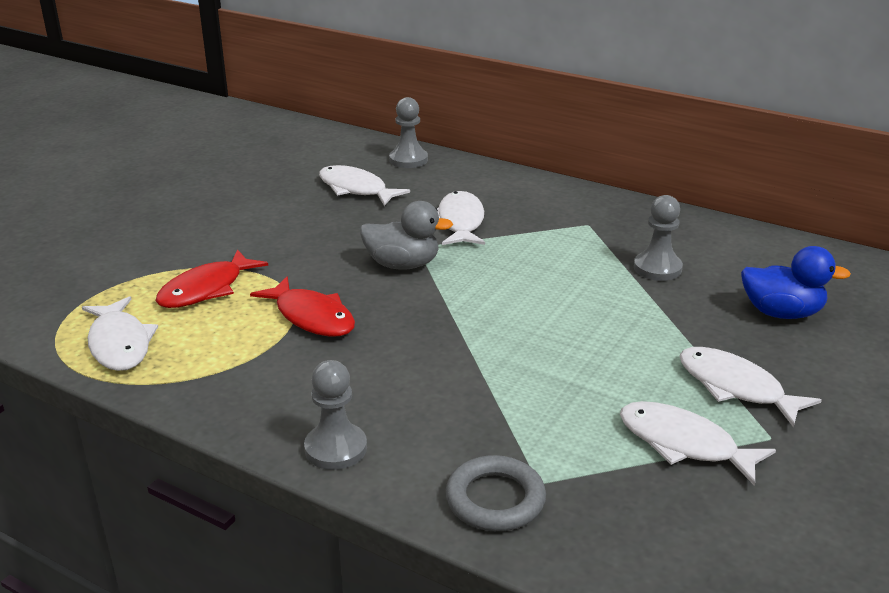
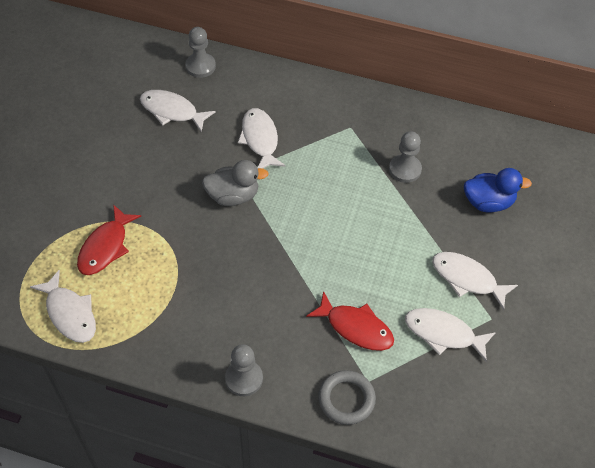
camera: 15 degrees left, 25 degrees up
(311, 317) = (188, 262): red fish -> red fish (355, 328)

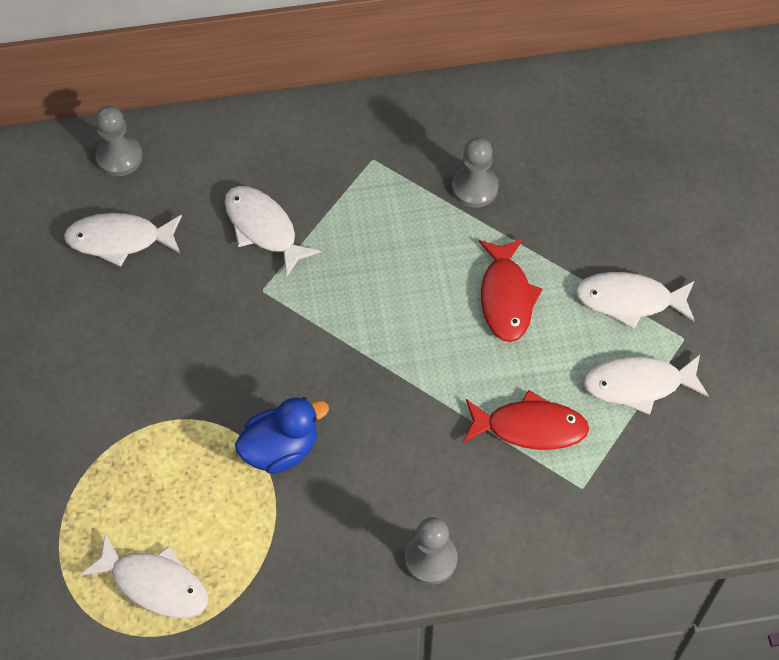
camera: 25 degrees left, 5 degrees up
(105, 247) = (146, 472): red fish -> red fish (506, 297)
(233, 196) = (274, 323): grey duck -> none
(346, 399) = (569, 523): grey ring -> none
(488, 202) = (601, 187): blue duck -> blue duck (281, 449)

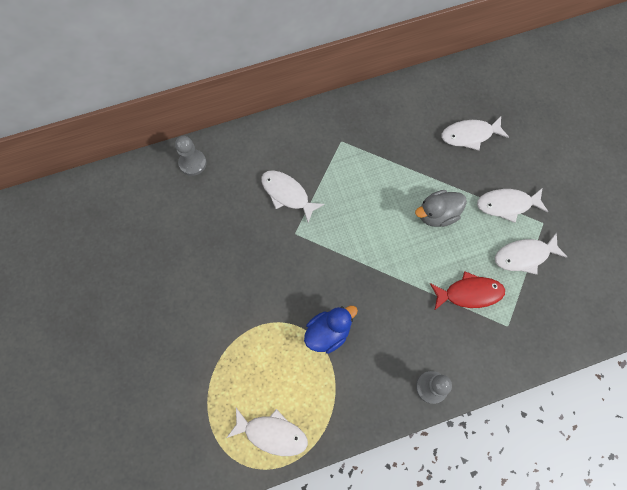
camera: 10 degrees left, 10 degrees up
(119, 240) = (204, 215): white fish -> white fish (470, 135)
(475, 188) = (403, 149): grey pawn -> none
(506, 297) = (437, 214): red fish -> grey duck

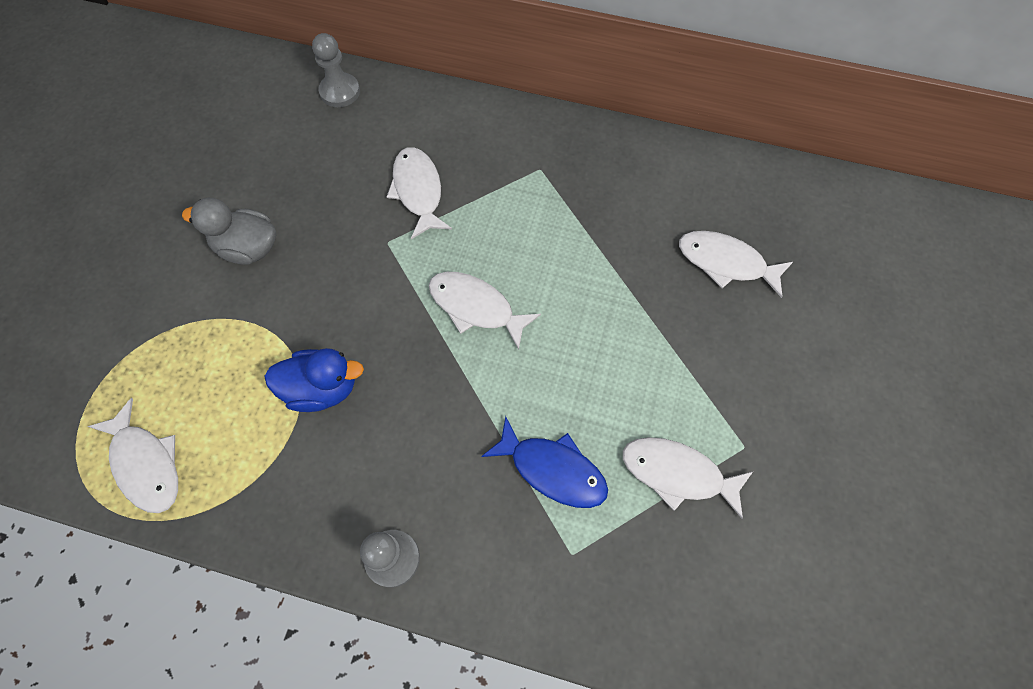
camera: 35 degrees right, 5 degrees down
(437, 214) = (593, 336): grey duck -> grey duck (248, 248)
(469, 293) = (552, 469): red fish -> blue fish
(507, 205) = (707, 387): white fish -> white fish (476, 307)

